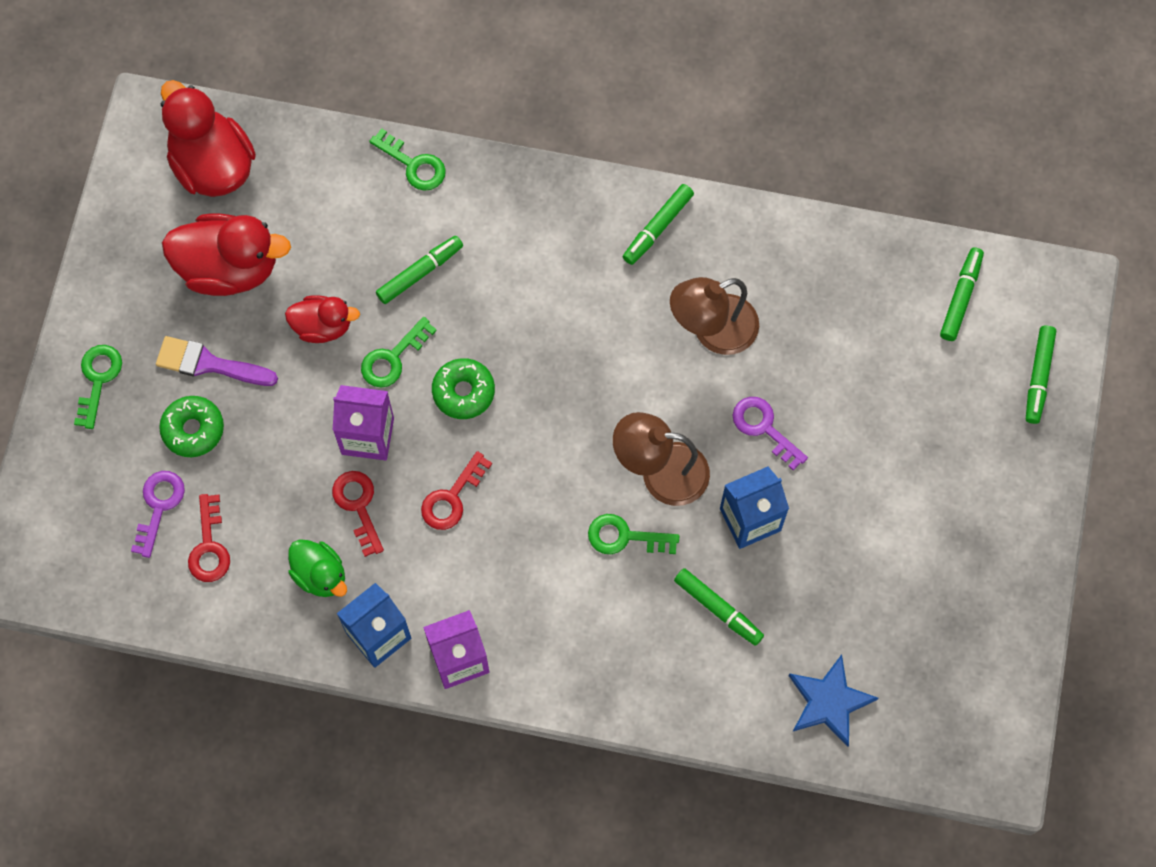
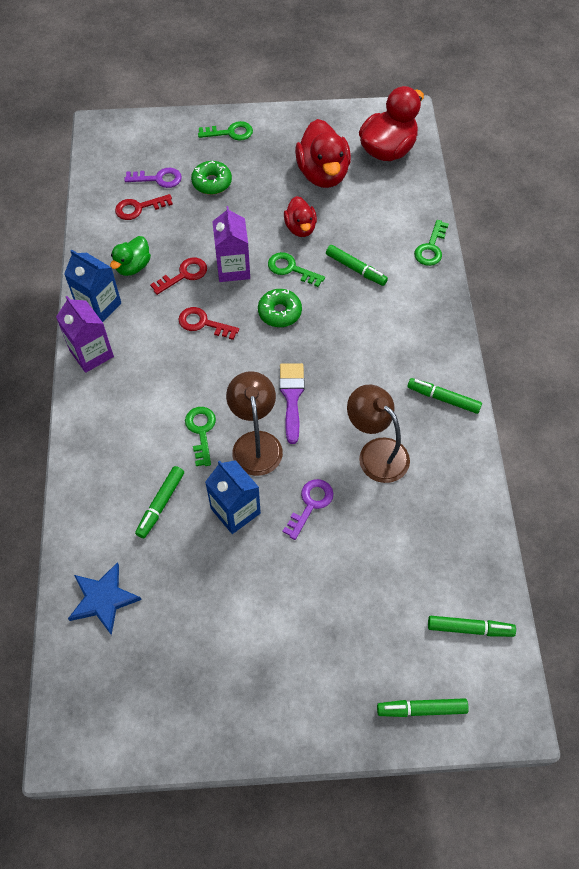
camera: 75 degrees right, 10 degrees down
(209, 364) = (256, 179): purple brush -> purple brush (292, 397)

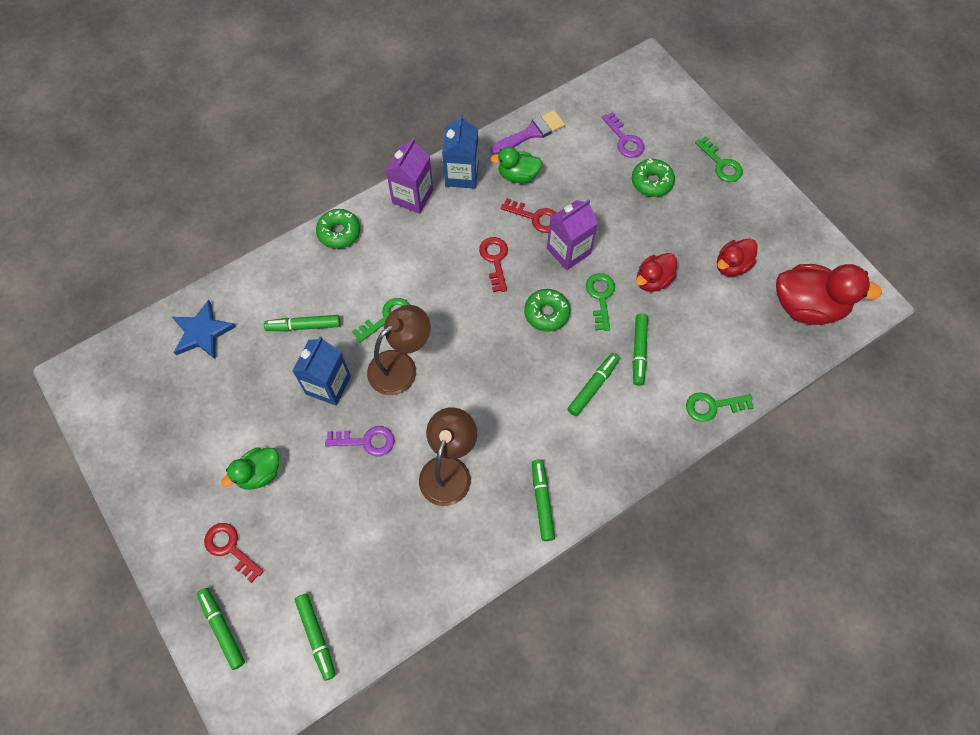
camera: 60 degrees right, 5 degrees up
(83, 430) = (339, 232): none -> green donut
(139, 208) = (582, 144): red key -> red key (230, 548)
(287, 610) = (259, 473): none -> green duck
(292, 397) = (464, 370): purple brush -> purple brush (531, 133)
(323, 174) = (732, 265): red duck -> red duck, size x0.58
(366, 314) = (593, 386): none -> green marker

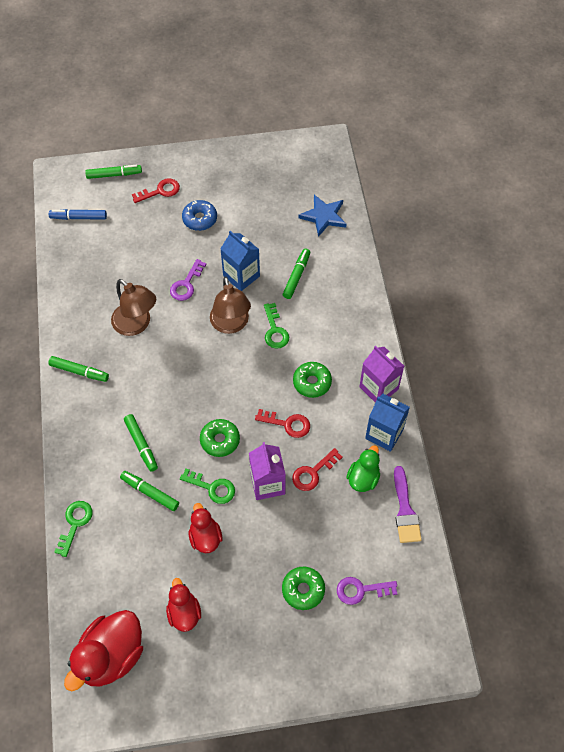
camera: 115 degrees right, 5 degrees down
(259, 473) = (200, 219): green duck -> blue donut
(316, 636) = (78, 217): green marker -> blue marker
(339, 232) = (368, 324): green donut -> green donut (312, 382)
(721, 164) = (292, 667): green key -> none

